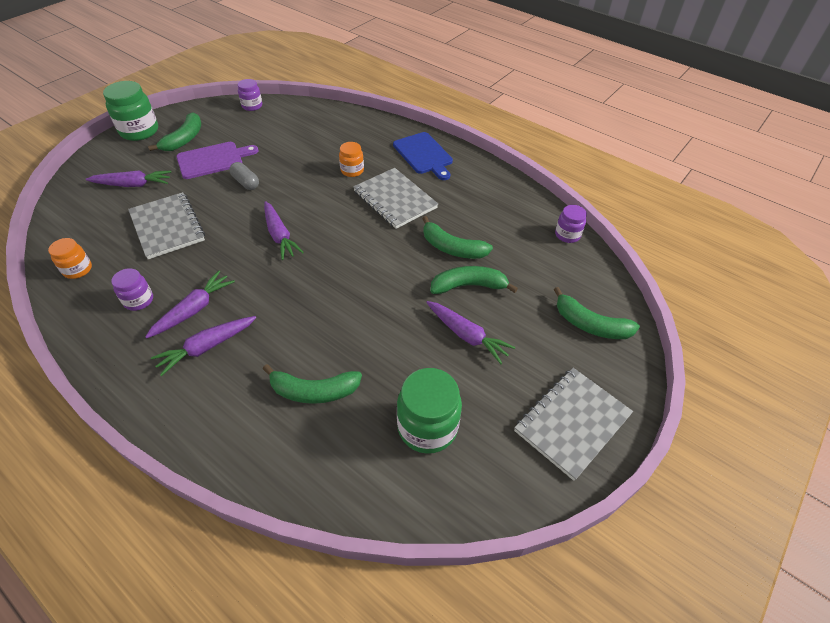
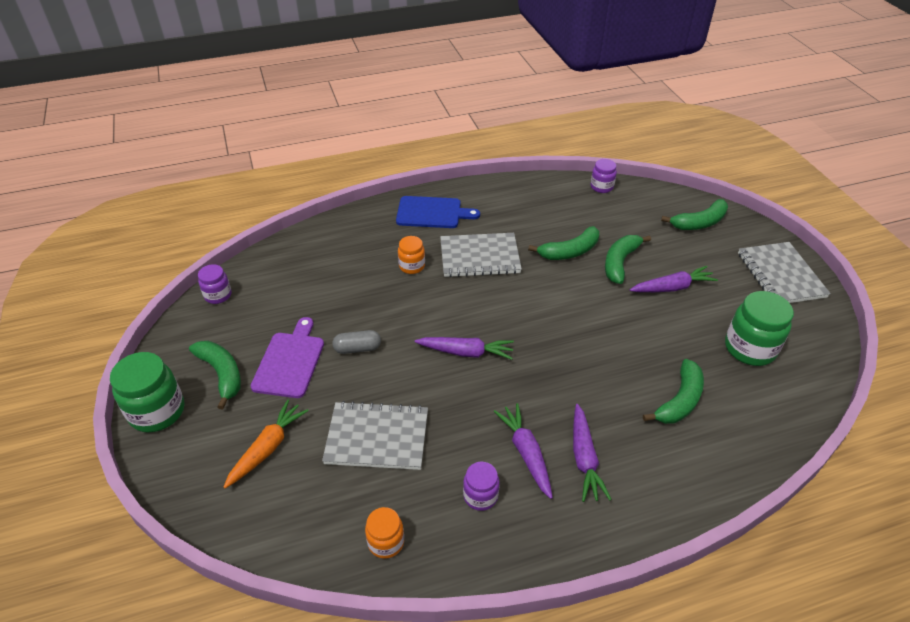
camera: 55 degrees left, 5 degrees down
(133, 185) = (267, 448): purple carrot -> orange carrot

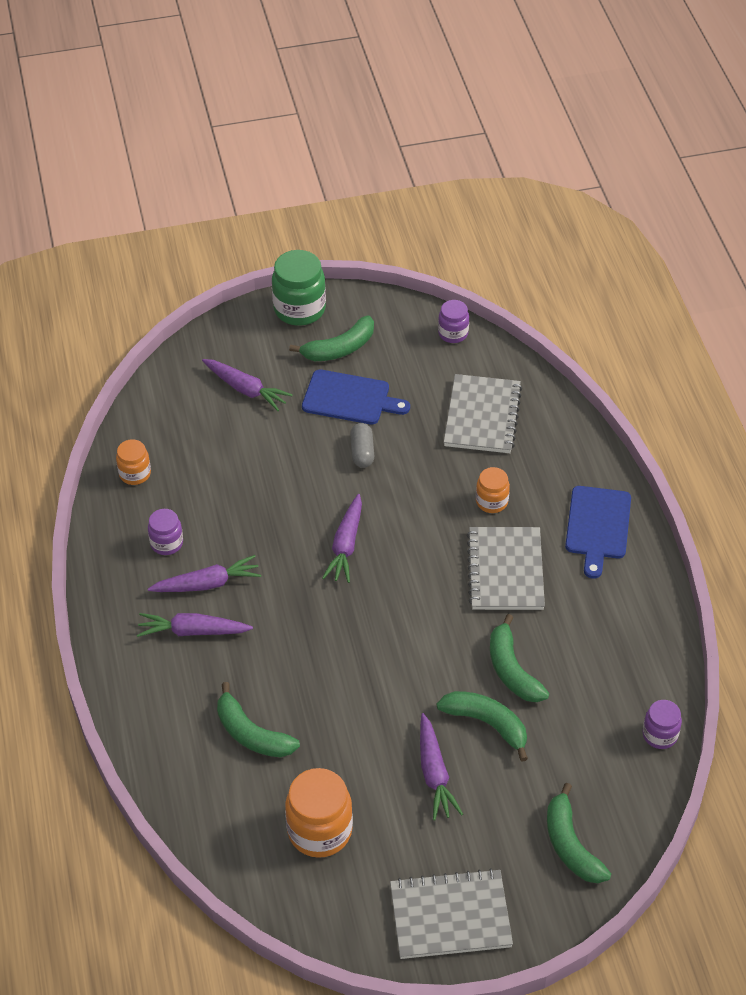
camera: 95 degrees right, 5 degrees up
(267, 448) = (246, 389): orange carrot -> purple carrot
(290, 361) = (350, 398): purple cutting board -> blue cutting board
(377, 437) = (245, 468): grey notebook -> grey notebook (482, 416)
(749, 348) = (319, 831): green jar -> orange jar

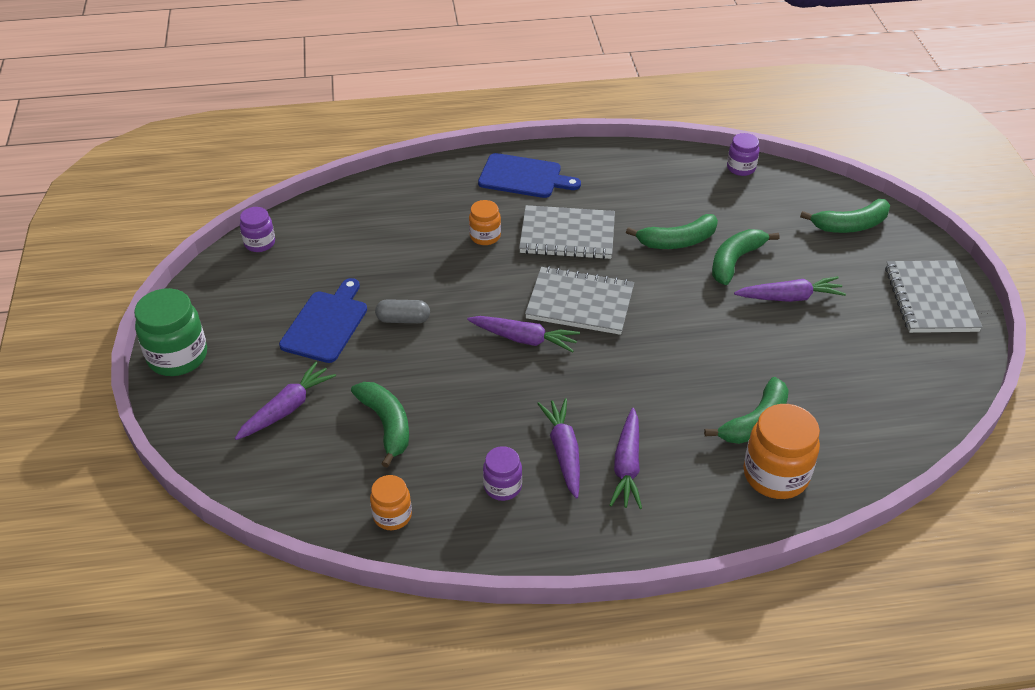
camera: 85 degrees left, 5 degrees down
(319, 831) = (860, 377): orange jar -> orange jar (775, 475)
(340, 348) = (250, 327): green banana -> green banana (386, 425)
(482, 416) = (377, 233): grey notebook -> grey notebook (580, 303)

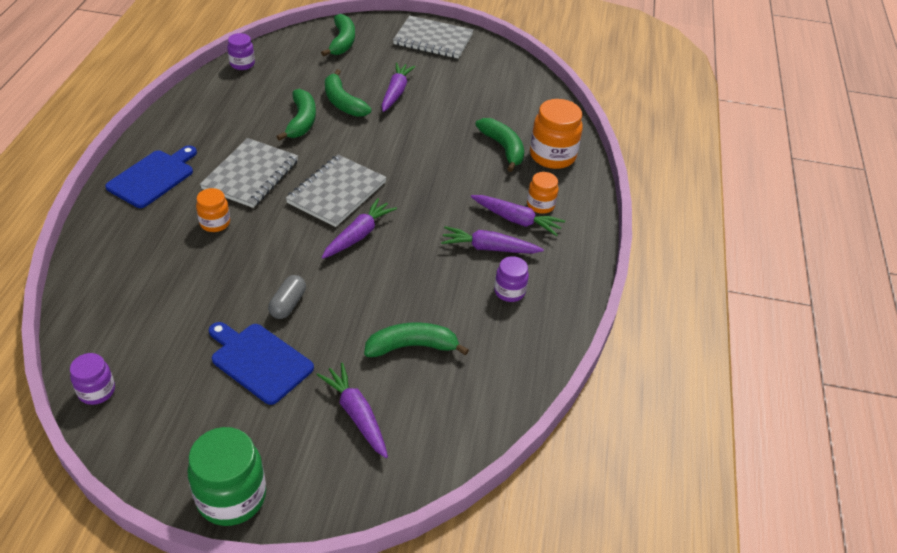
camera: 75 degrees left, 0 degrees up
(392, 516) = (513, 366): orange jar -> orange jar (540, 205)

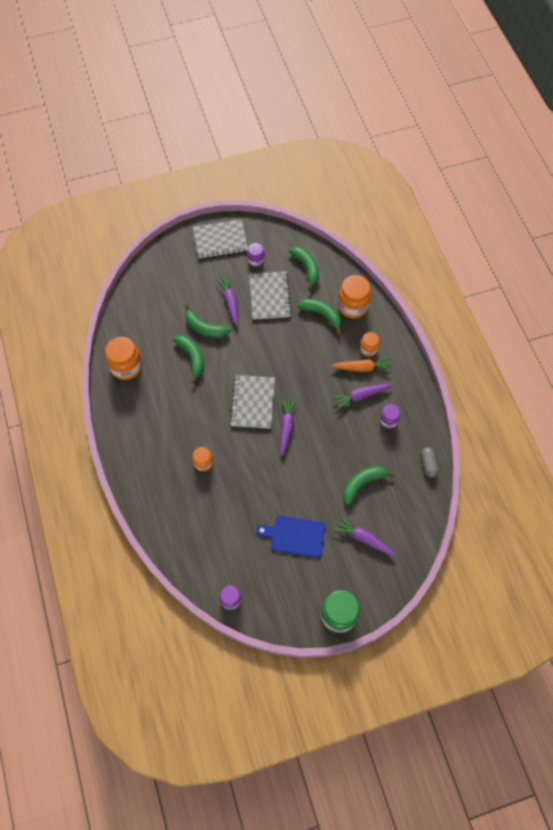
camera: 25 degrees left, 20 degrees up
(153, 177) = (141, 450): blue cutting board -> none
(216, 98) = (126, 367): none -> orange jar
(242, 64) = (118, 328): purple jar -> purple jar (256, 260)
(250, 175) = (195, 416): grey notebook -> grey notebook (269, 296)
(288, 304) = (283, 493): grey capsule -> grey capsule (428, 464)
(342, 42) = (165, 273): green banana -> green banana (306, 268)
(516, 220) = (362, 367): purple carrot -> orange carrot

